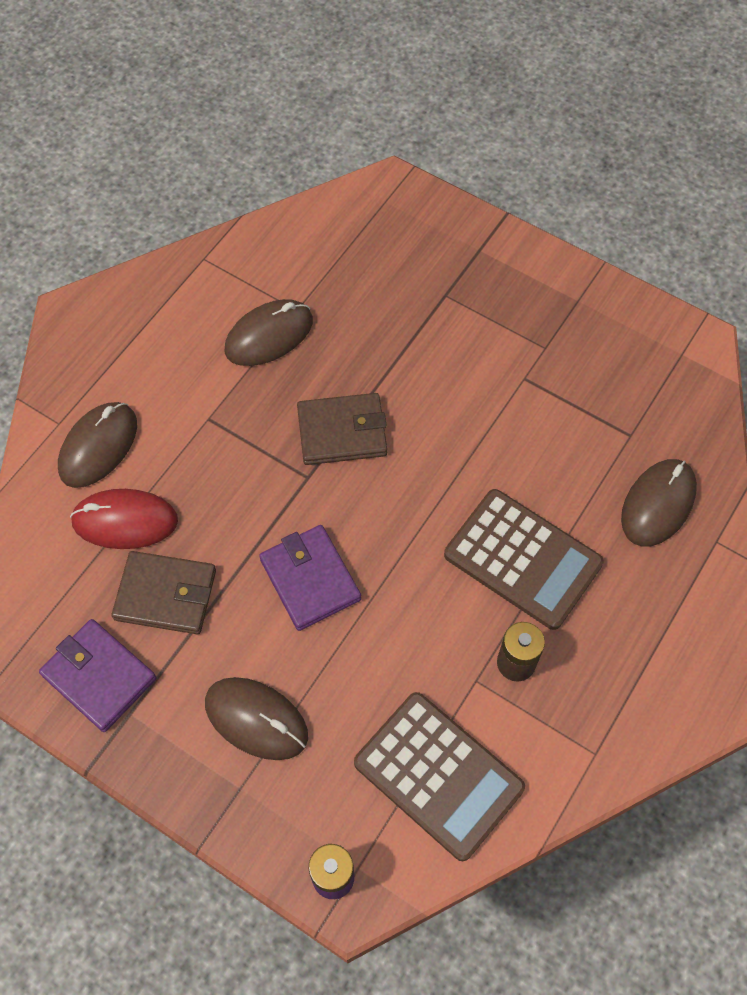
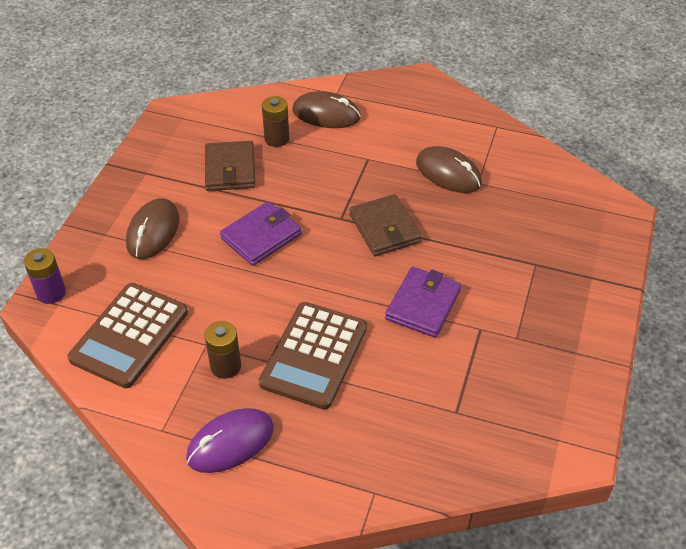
camera: 75 degrees right, 15 degrees down
(99, 677) = (167, 153): purple wallet -> purple wallet (423, 305)
(125, 521) = (277, 139): red mouse -> brown battery
(628, 677) = (230, 443): none -> purple mouse
(658, 504) = (395, 442): brown mouse -> none

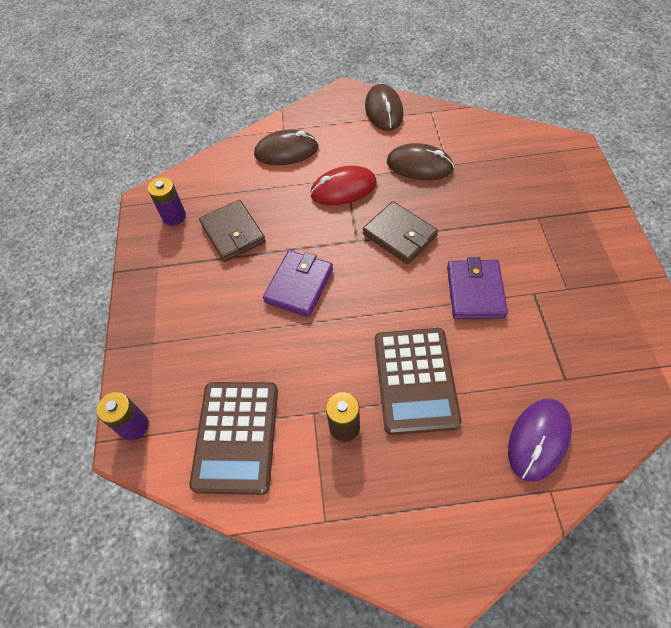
camera: 20 degrees left, 10 degrees up
(153, 231) = (197, 321): brown mouse -> brown mouse (383, 110)
(186, 135) = (174, 216): none -> purple battery
(230, 443) = (396, 503): purple mouse -> purple mouse (538, 440)
(277, 139) = (257, 189): brown battery -> none
(358, 167) = (343, 189): none -> red mouse

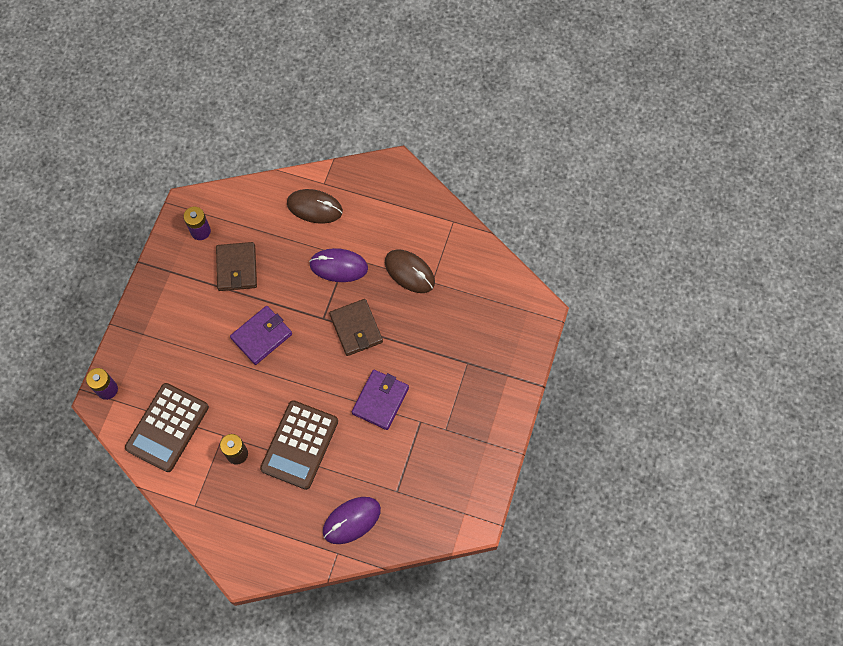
camera: 20 degrees right, 10 degrees up
(343, 189) = (338, 266): red mouse -> purple mouse
(383, 110) = (415, 202): brown mouse -> none

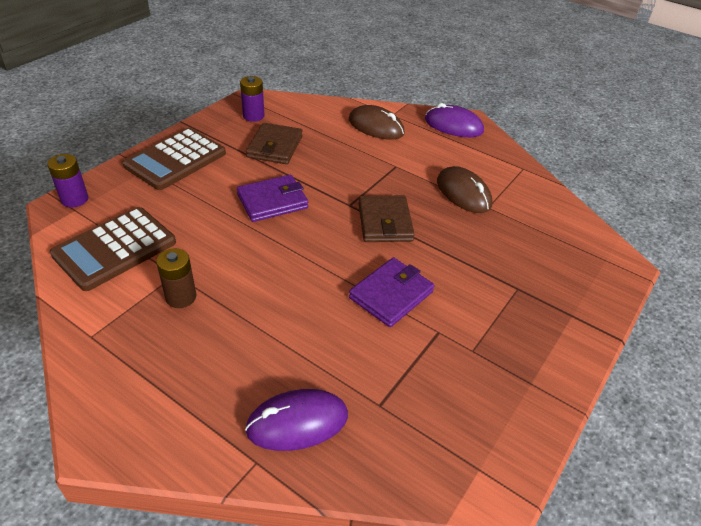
camera: 15 degrees right, 25 degrees down
(300, 445) = (266, 311): brown calculator -> brown calculator (175, 160)
(338, 266) = (384, 170): purple mouse -> purple mouse (453, 126)

